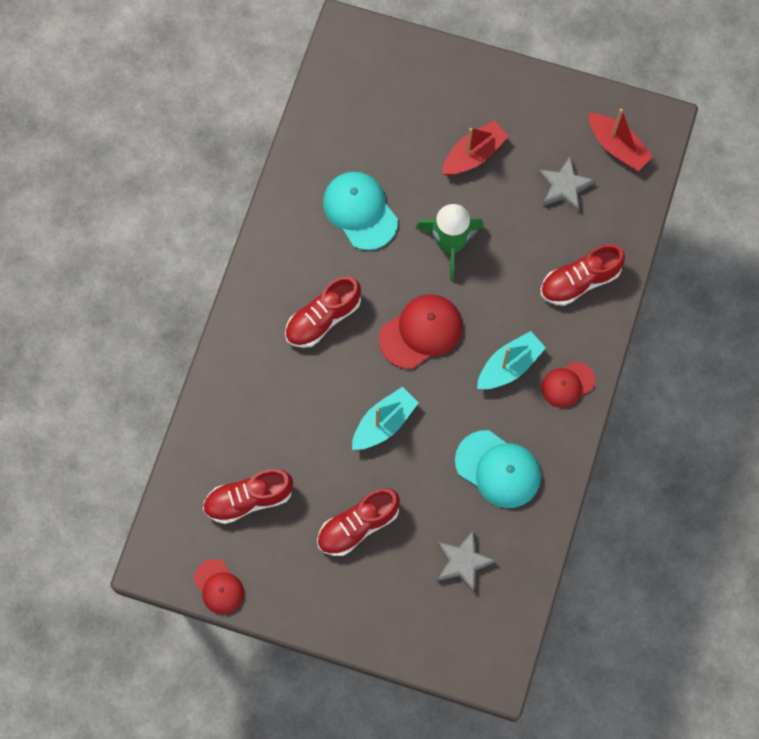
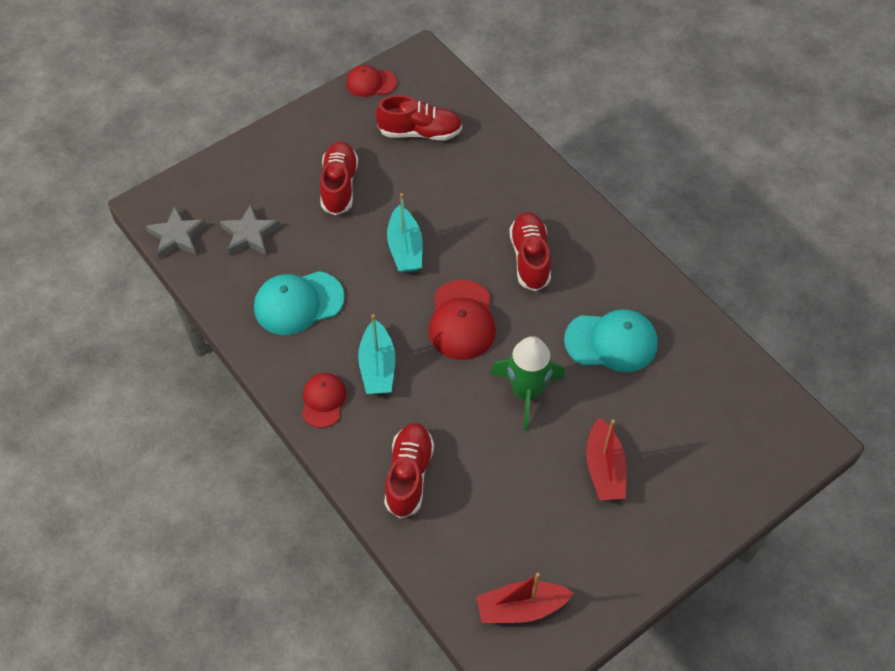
camera: 125 degrees right, 15 degrees down
(248, 499) = (420, 132): red shoe -> red shoe turned 75 degrees clockwise
(564, 187) = (513, 526): grey star -> grey star (177, 236)

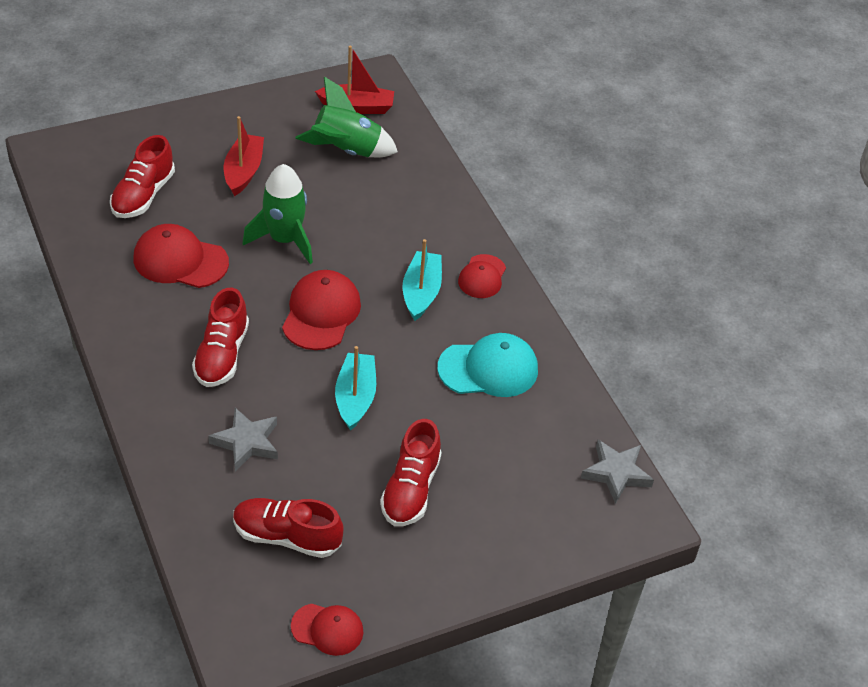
camera: 170 degrees left, 10 degrees down
(249, 234) = (530, 455): grey star -> grey star (246, 442)
(409, 475) = (418, 205): red shoe -> red shoe (143, 195)
(509, 531) = (346, 151): none -> green rocket
(611, 342) = (180, 260): turquoise cap -> red cap

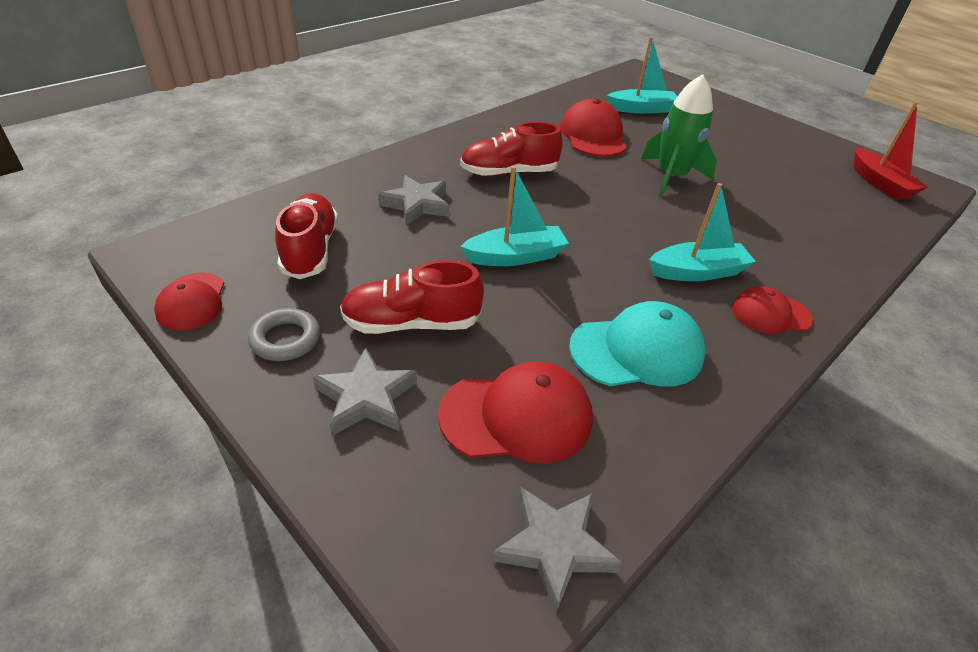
camera: 70 degrees right, 5 degrees down
(143, 195) = (641, 109): red shoe -> turquoise boat
(243, 171) = (722, 143): red boat -> none
(321, 313) = (605, 214): red cap -> red cap (517, 416)
(346, 151) = (818, 188): green rocket -> none
(398, 571) = (285, 339): none -> grey ring
(476, 534) = (366, 398): none -> grey star
(488, 369) = (637, 350): turquoise cap -> turquoise cap turned 75 degrees counterclockwise

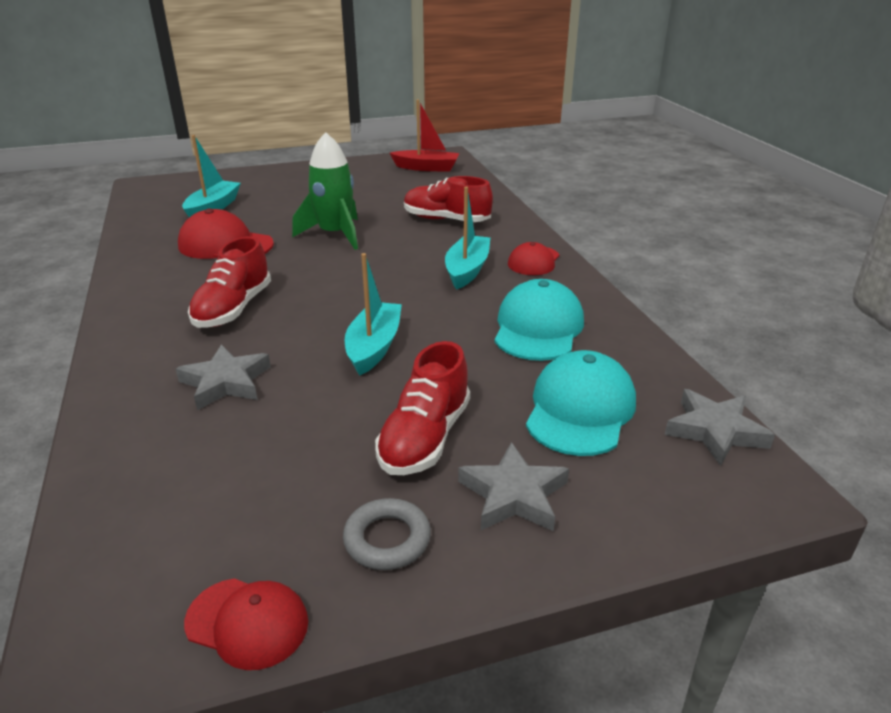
camera: 60 degrees left, 10 degrees down
(310, 250) = (234, 485): red shoe -> red shoe (446, 220)
(517, 416) = (580, 409): red cap -> turquoise cap

